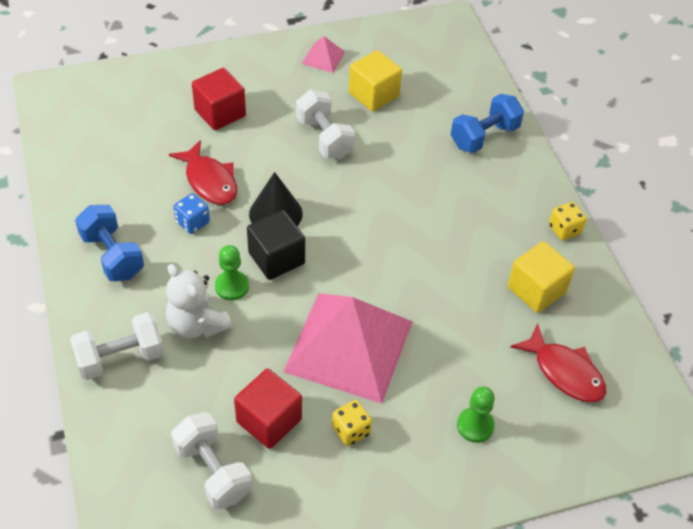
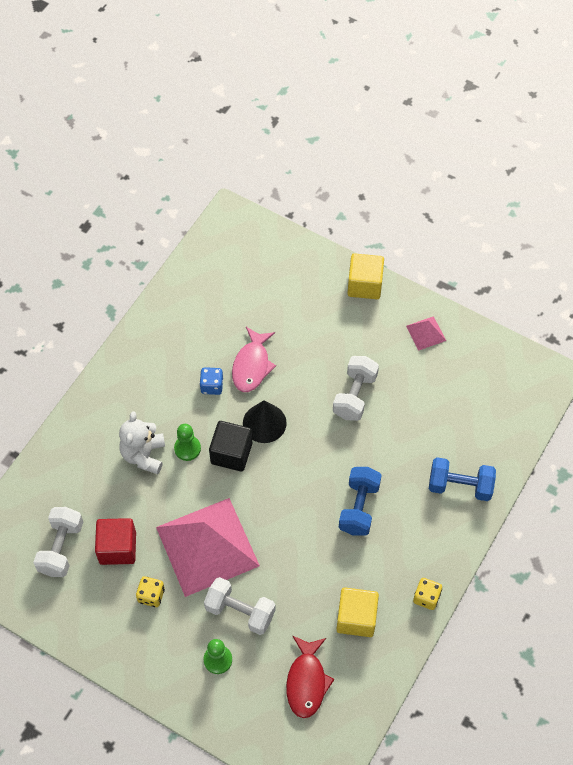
camera: 50 degrees right, 10 degrees up
(112, 255) = (147, 369): blue dumbbell -> blue dumbbell (359, 507)
(120, 358) = (85, 438): white dumbbell -> white dumbbell (240, 611)
(209, 181) = (252, 365): red fish -> pink fish
(220, 113) = (311, 321): red cube -> none
(374, 95) = (425, 390): yellow cube -> yellow cube (364, 285)

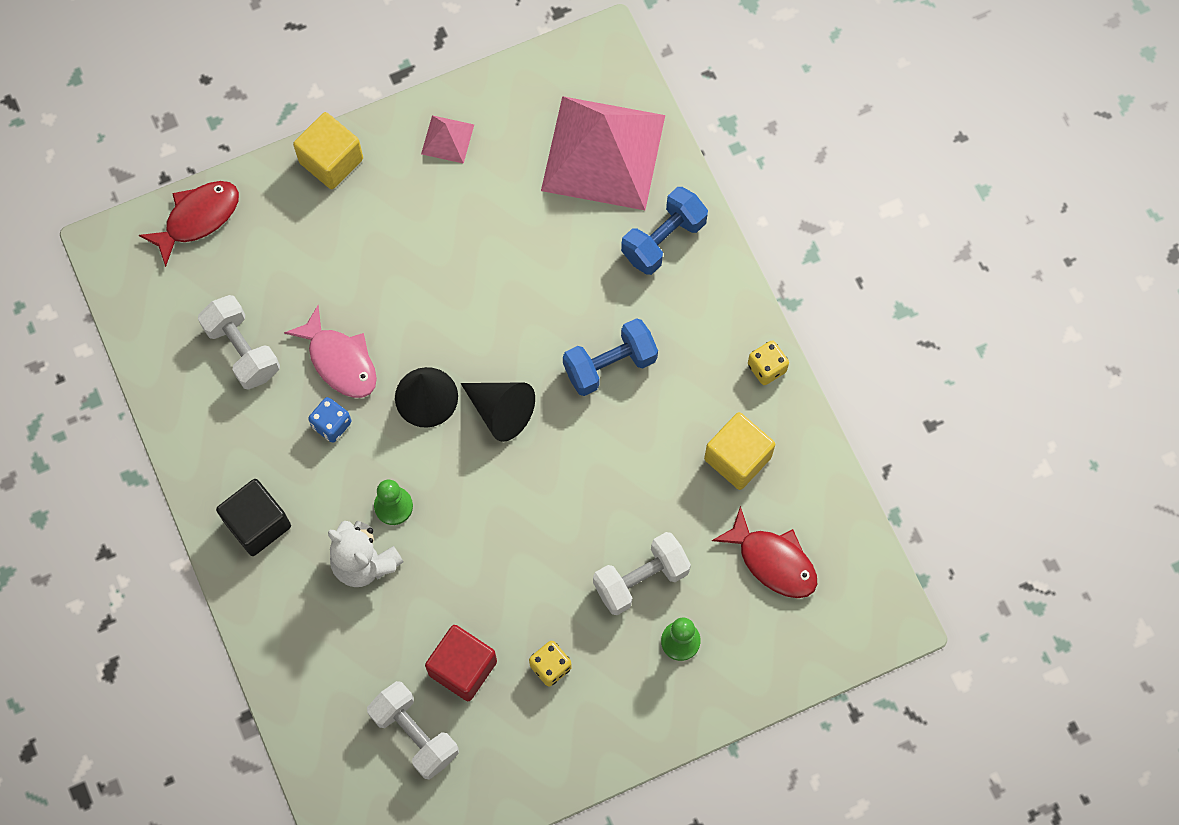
camera: 55 degrees left, 10 degrees up
(207, 546) = (535, 564): pink pyramid -> pink pyramid (603, 153)
(231, 453) = (437, 460): black cube -> black cube (257, 524)
(279, 244) = (198, 218): none -> red fish
(285, 467) = (501, 411): none -> black cone
(354, 395) = (467, 273): white dumbbell -> white dumbbell (242, 350)
(359, 507) = (610, 365): blue dumbbell -> blue dumbbell turned 75 degrees counterclockwise

